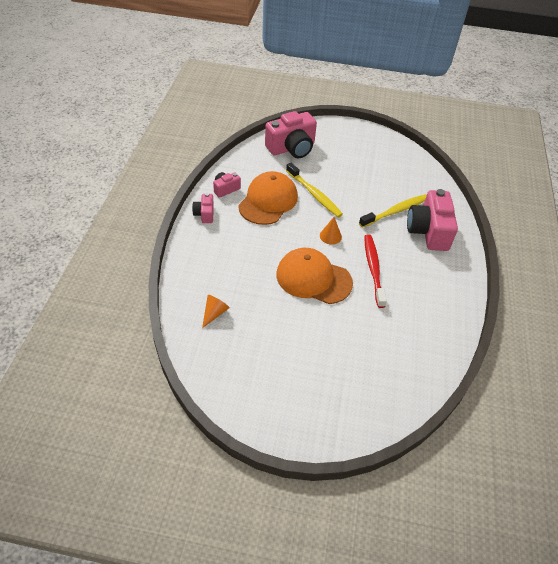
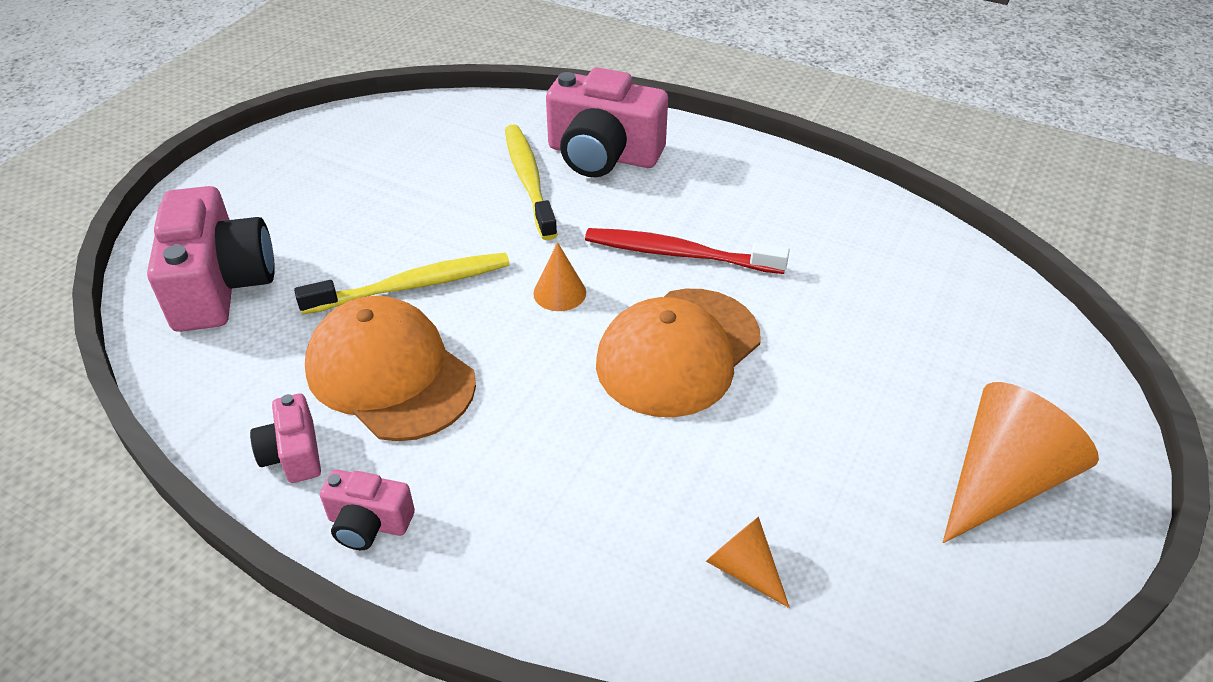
camera: 70 degrees left, 5 degrees down
(283, 396) = (1001, 481): none -> orange cone

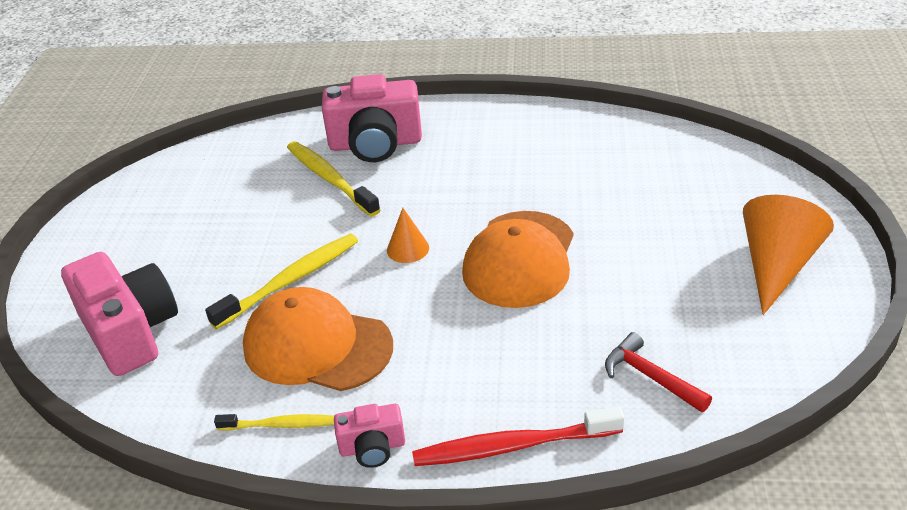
camera: 20 degrees left, 5 degrees down
(293, 454) = (280, 425): pink camera -> yellow toothbrush
(679, 254) = (478, 195): red toothbrush -> red toothbrush (512, 446)
(744, 569) = (650, 377): orange cone -> red hammer

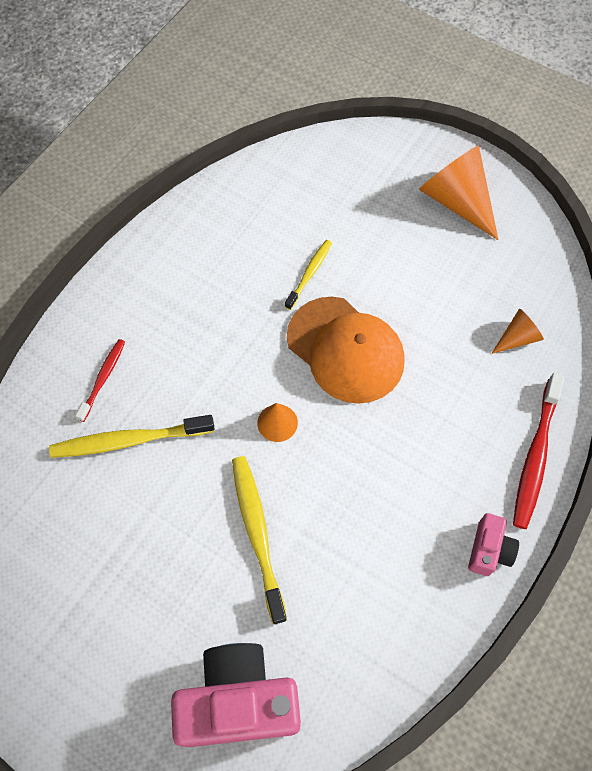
camera: 65 degrees left, 25 degrees up
(280, 425) = (430, 609): yellow toothbrush -> yellow toothbrush (309, 274)
(317, 346) = (355, 545): orange cap -> none
(375, 144) = (103, 378): pink camera -> red toothbrush
(650, 377) = (517, 338): red hammer -> orange cone

